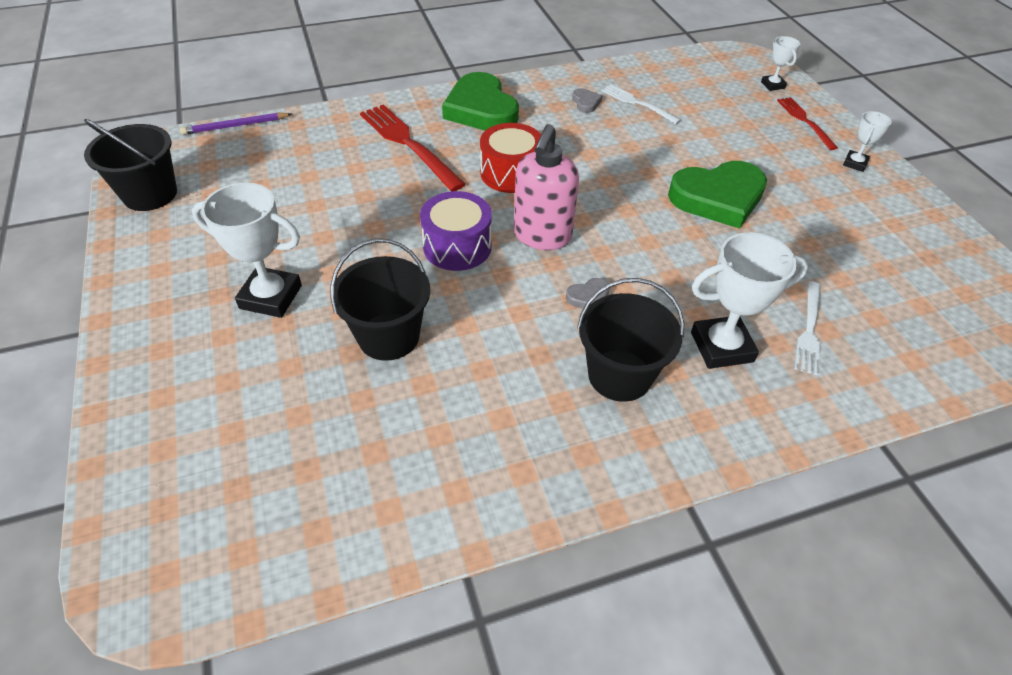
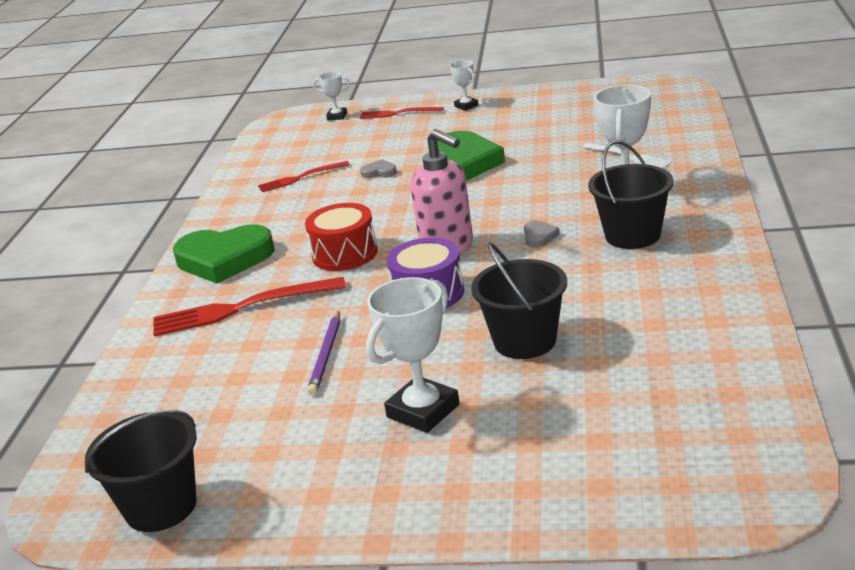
camera: 60 degrees left, 20 degrees down
(235, 126) = (79, 432): purple pencil -> purple pencil (326, 355)
(586, 103) = (273, 202): grey heart -> grey heart (379, 172)
(637, 103) = (300, 178): white fork -> red fork

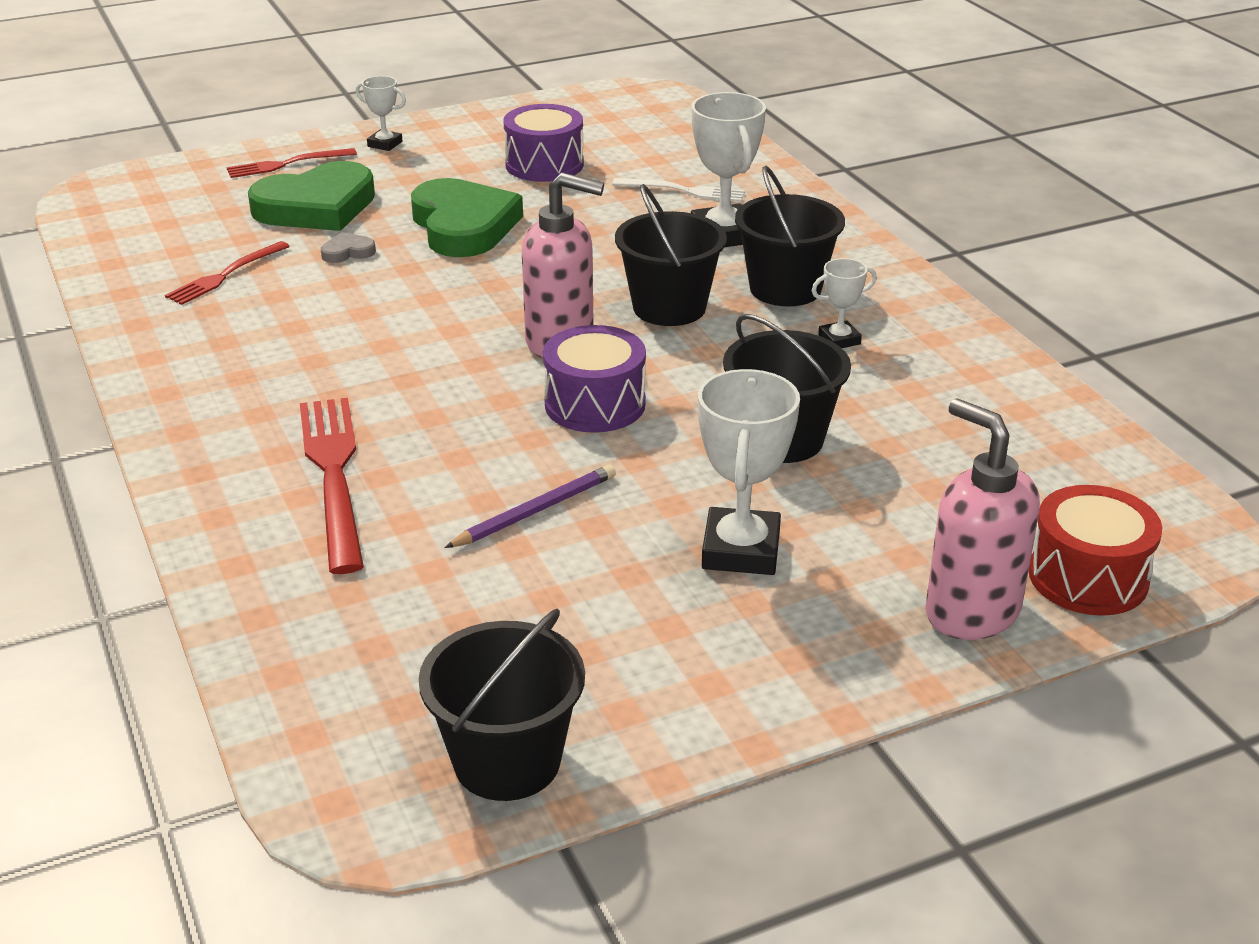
camera: 35 degrees left, 5 degrees up
(224, 259) = (227, 411): green heart -> green heart (316, 207)
(241, 308) = (334, 474): red fork -> red fork turned 120 degrees clockwise
(326, 355) = (535, 511): purple pencil -> purple pencil turned 105 degrees counterclockwise
(337, 116) = (188, 178): white trophy -> white trophy (839, 340)
(345, 254) = (416, 372): red drum -> red drum (1088, 577)
(534, 495) = (971, 612): none -> pink soap dispenser
(539, 236) = (669, 307): grey heart -> black bucket
(552, 129) = (544, 164): none -> purple drum

